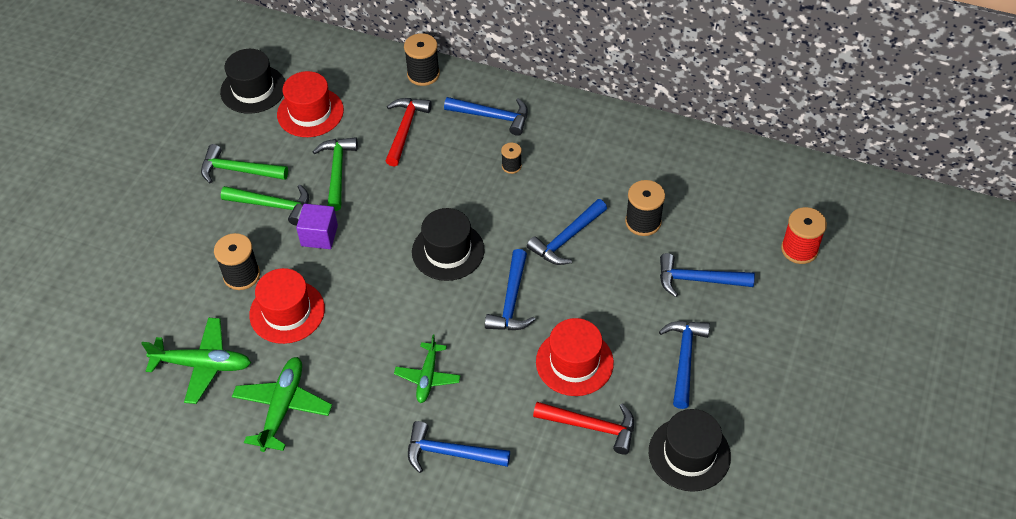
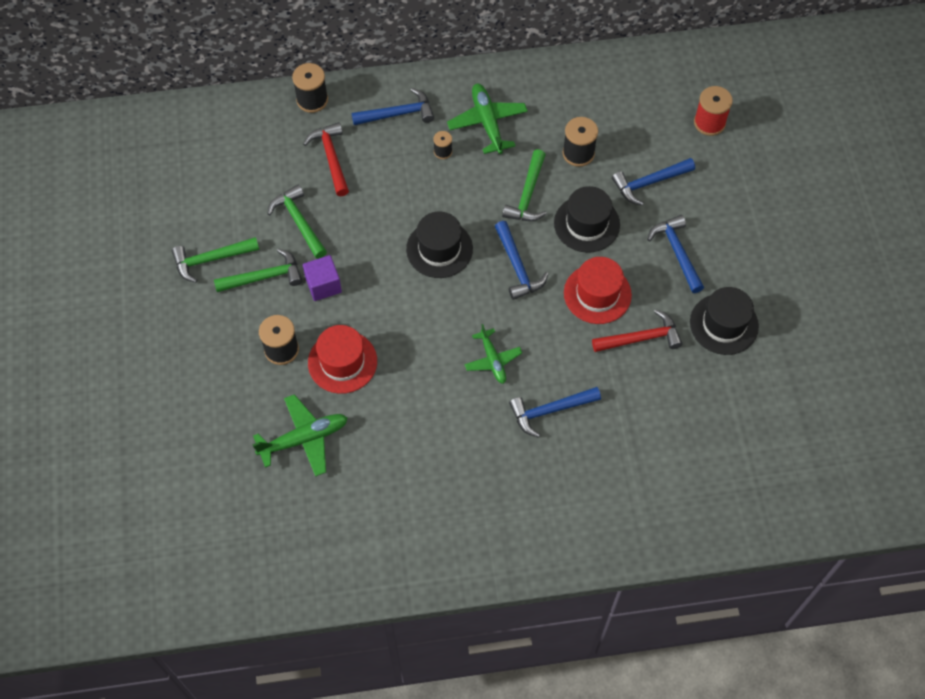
camera: 30 degrees left, 10 degrees up
(253, 89) = (169, 179): black hat -> black hat (586, 224)
(282, 407) = (394, 440): green plane -> green plane (487, 122)
(310, 112) = (236, 178): red hat -> none
(567, 238) = (527, 195): blue hammer -> green hammer

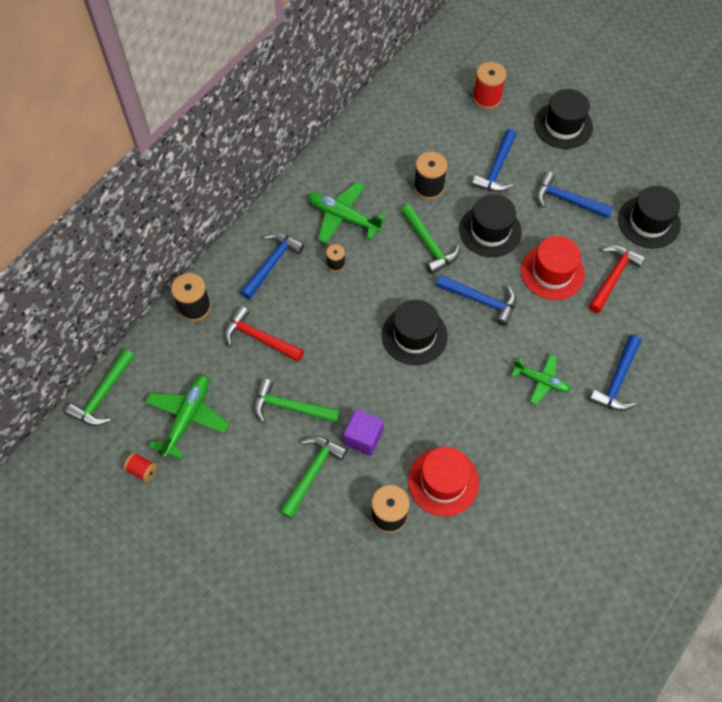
camera: 45 degrees left, 0 degrees up
(162, 178) = (142, 470): none -> red spool
(211, 259) = (255, 498): green hammer -> green hammer (103, 395)
(304, 438) = (483, 566): green plane -> green plane (187, 417)
(747, 194) = (563, 125): none -> black hat

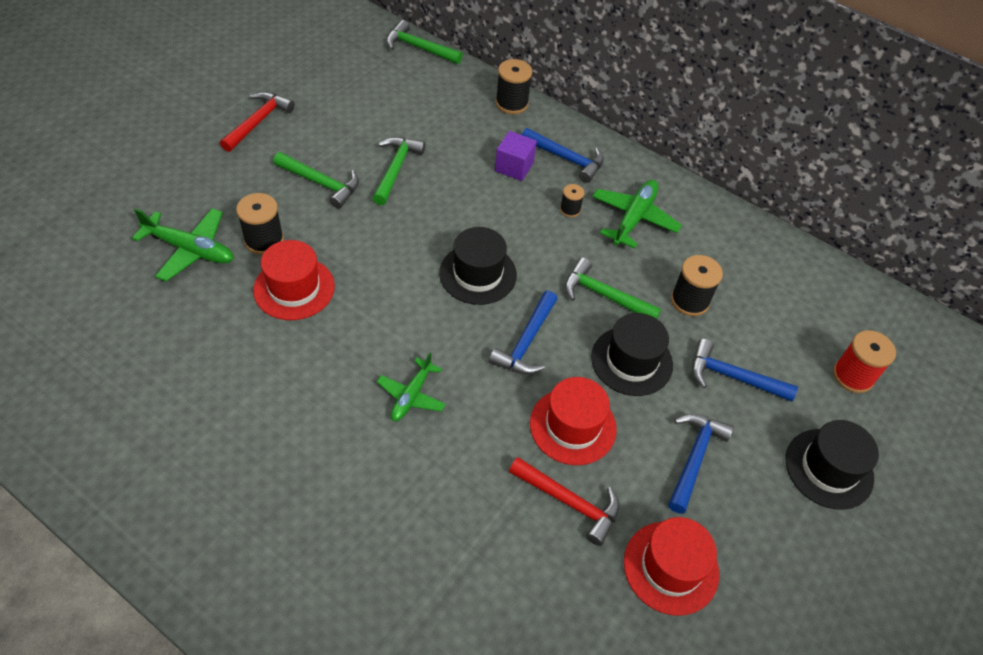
camera: 85 degrees right, 10 degrees down
(142, 470) = (342, 72): red spool -> none
(187, 417) = (391, 99): green plane -> green plane (191, 250)
(259, 338) = (476, 148): red hammer -> red hammer (258, 122)
(363, 437) = (355, 224): purple cube -> purple cube (514, 167)
(429, 244) = (604, 295): green hammer -> green hammer turned 60 degrees clockwise
(617, 380) = (407, 485): blue hammer -> none
(649, 222) = (671, 567): black hat -> red hat

